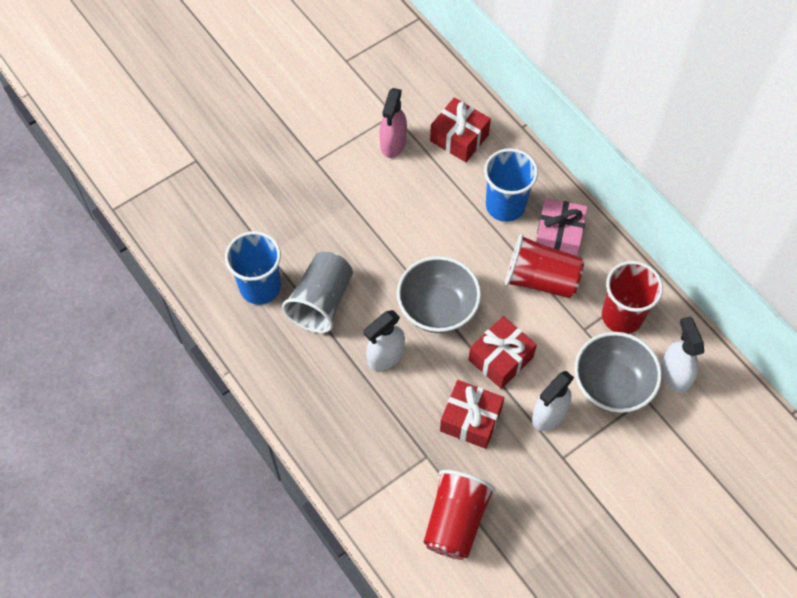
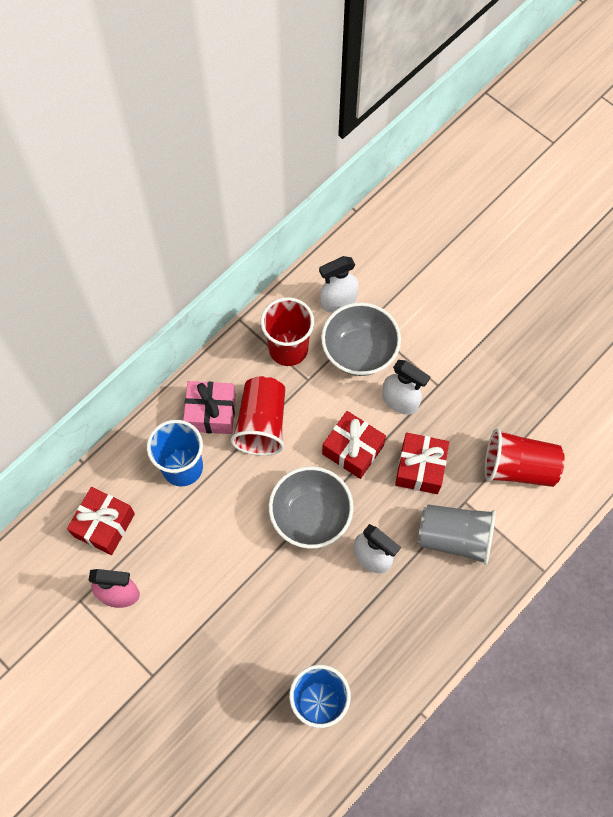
camera: 100 degrees left, 5 degrees up
(321, 301) = (324, 633): grey cup -> grey cup (454, 537)

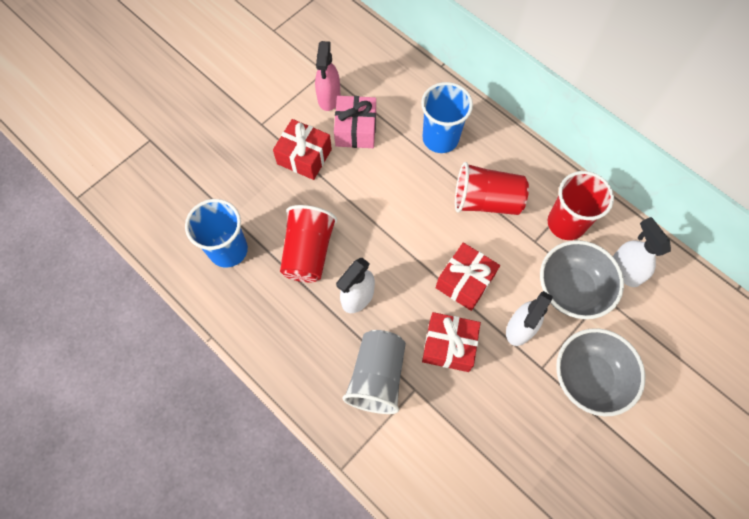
camera: 90 degrees right, 0 degrees up
(104, 525) = (387, 84): red gift -> red gift (304, 157)
(211, 413) = (493, 159): pink gift -> pink gift (356, 130)
(310, 516) = (397, 243): grey bowl -> grey bowl (588, 377)
(518, 467) = (454, 450): red cup -> red cup (308, 252)

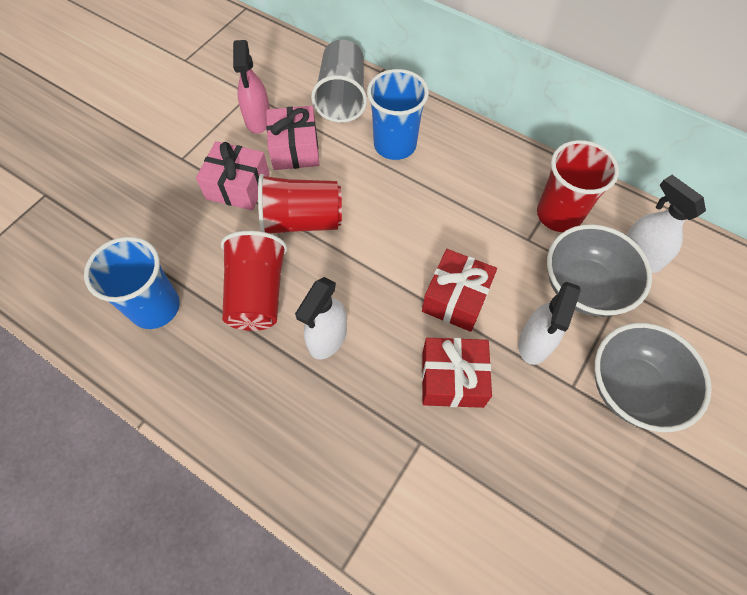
camera: 10 degrees left, 5 degrees down
(304, 157) = (238, 186): red gift -> pink gift
(377, 376) = (369, 434): grey cup -> grey cup (342, 98)
(486, 201) = (461, 204): red cup -> red cup (302, 221)

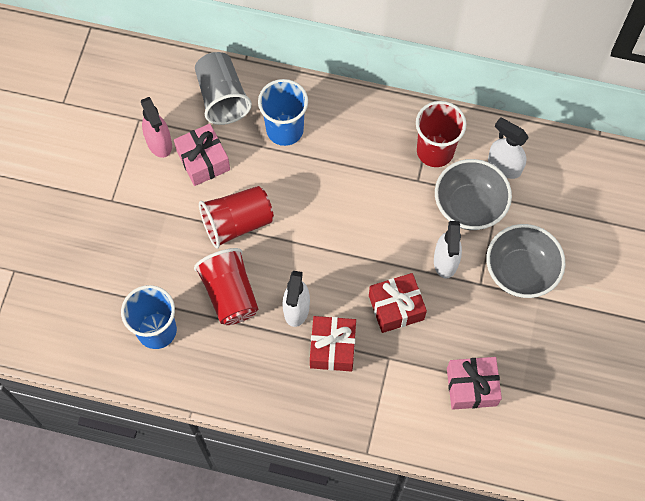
camera: 20 degrees left, 5 degrees up
(238, 186) = (171, 210): pink gift -> pink gift (471, 387)
(456, 298) = (378, 247): red gift -> red gift (332, 348)

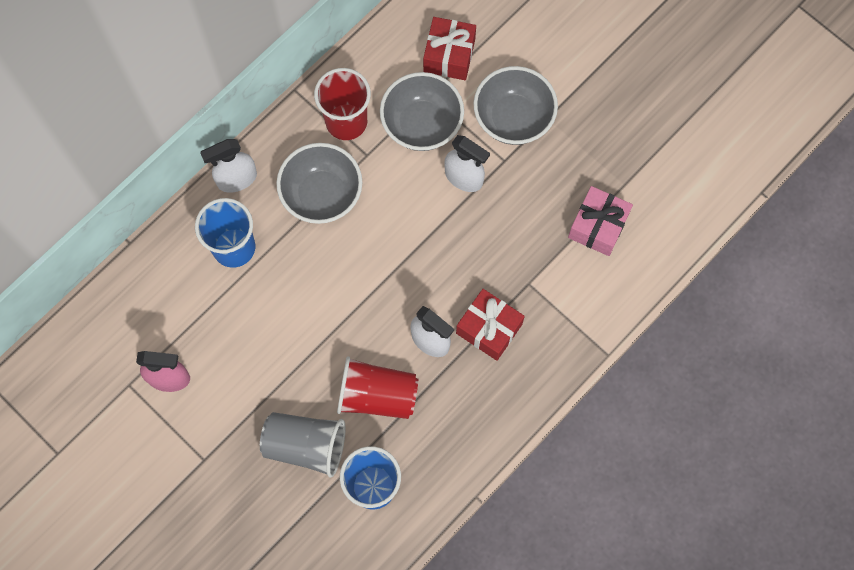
camera: 60 degrees left, 5 degrees up
(203, 161) = (217, 345): pink gift -> none
(222, 97) = (158, 288): grey cup -> grey cup (305, 445)
(237, 223) = (306, 348): red cup -> none
(365, 167) = (322, 195): none -> grey bowl
(396, 307) = (483, 248): red gift -> red gift (449, 55)
(504, 166) = (400, 70): white spray bottle -> white spray bottle (236, 179)

